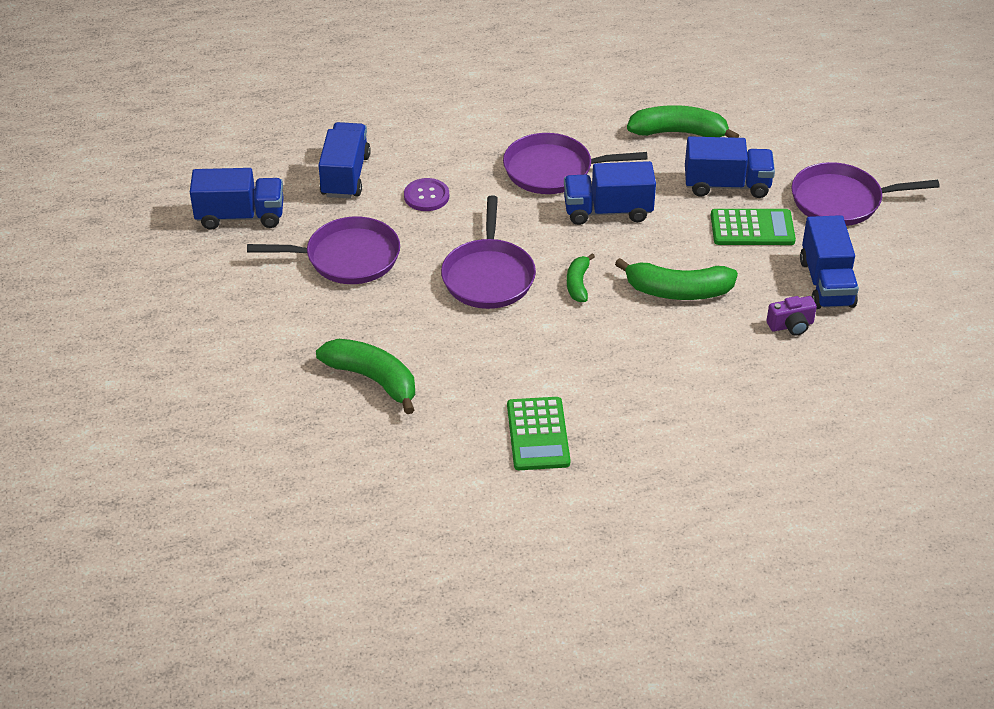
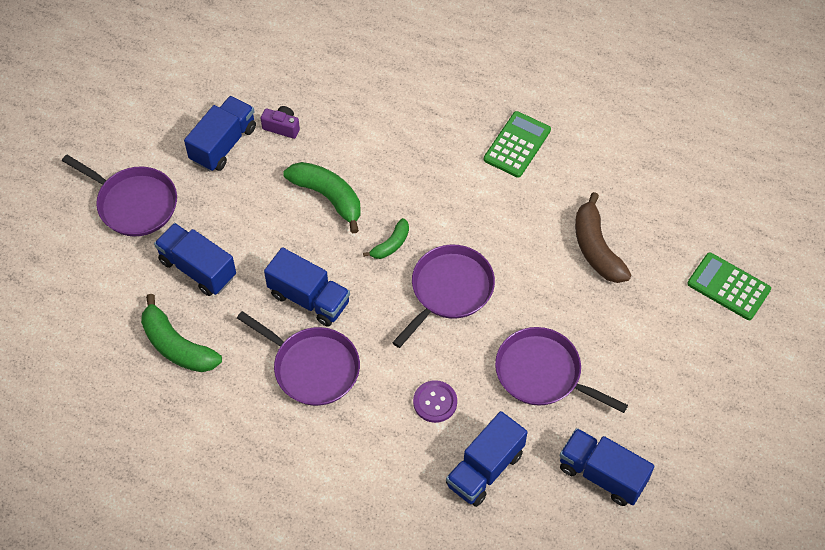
camera: 145 degrees left, 15 degrees up
(373, 379) = (596, 248): green banana -> brown banana
(752, 228) = (222, 218): green calculator -> green calculator (728, 287)

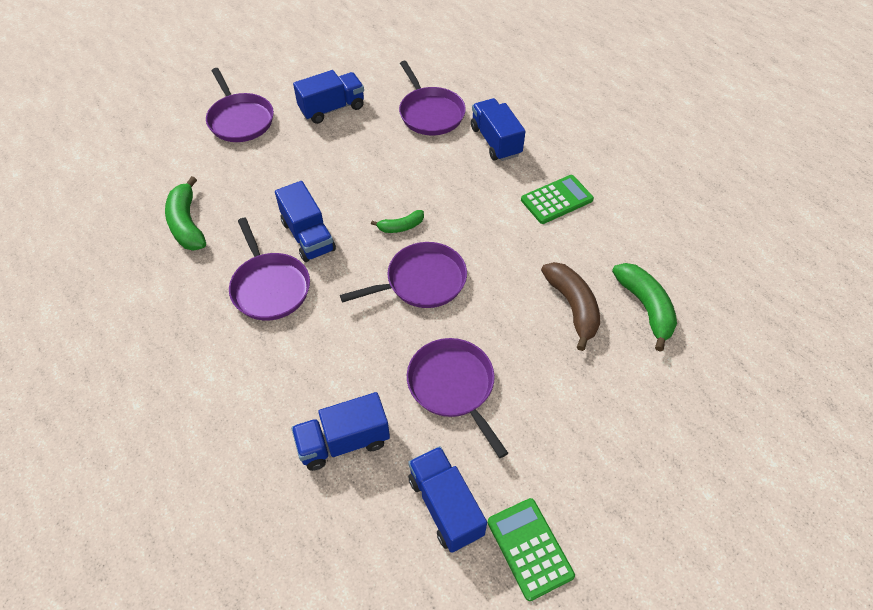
camera: 30 degrees right, 5 degrees down
(198, 268) = (246, 179): blue truck -> blue truck (495, 141)
(282, 127) = (382, 115): purple camera -> none
(328, 197) = (379, 173): green banana -> green banana (645, 307)
(331, 102) = (430, 113): none -> purple pan
(435, 402) = (344, 363): purple button -> none
(596, 248) = (572, 307): brown banana -> brown banana turned 150 degrees clockwise
(728, 287) = (680, 398): green calculator -> green calculator (529, 548)

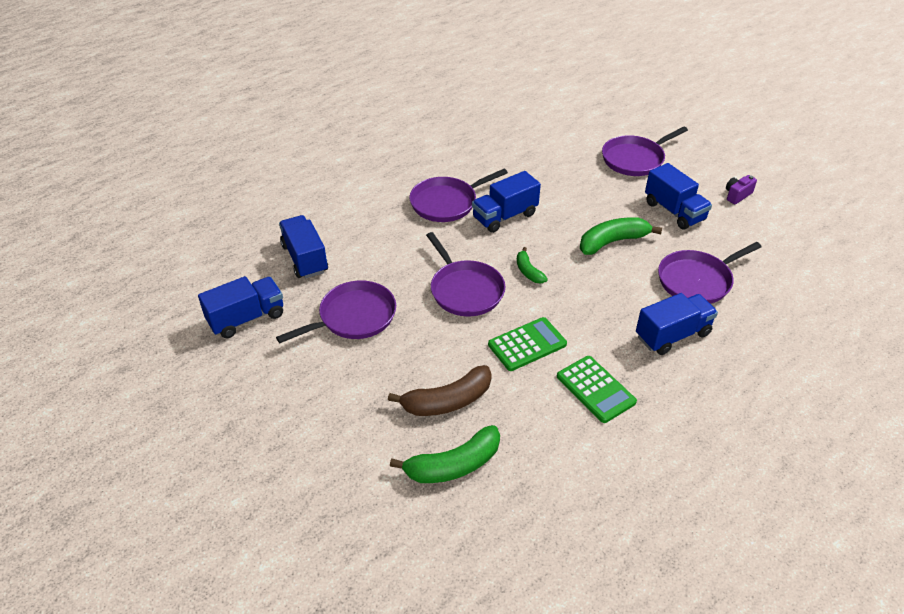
camera: 85 degrees right, 10 degrees down
(187, 224) = (504, 152): green banana -> green banana (612, 242)
(319, 64) = (737, 195): none -> purple camera
(529, 548) = (205, 369): green calculator -> green calculator (527, 344)

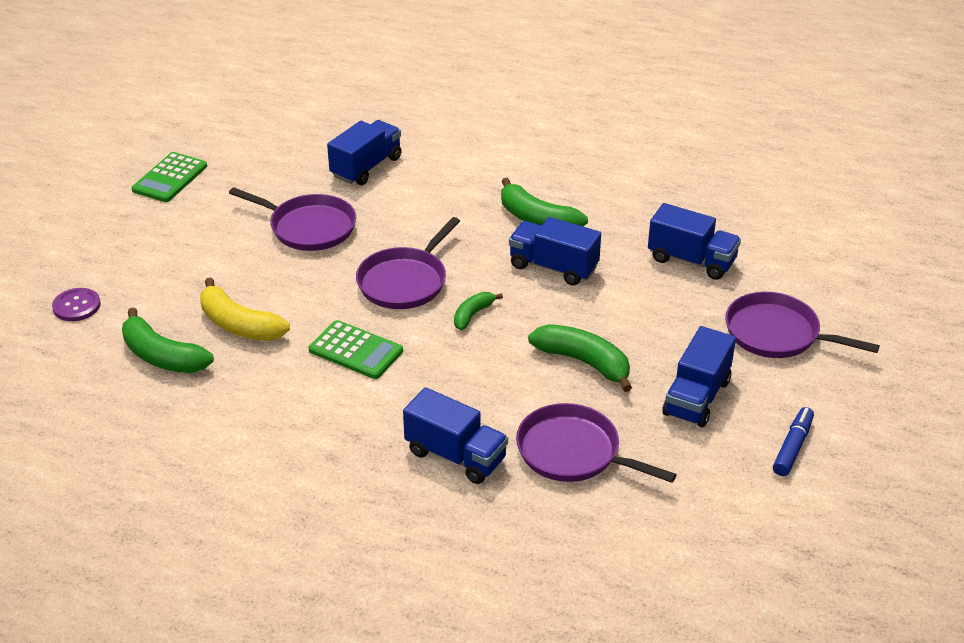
camera: 60 degrees right, 5 degrees down
(246, 318) = (259, 169): blue truck -> blue truck (691, 260)
(335, 507) = (76, 306): none -> purple button
(446, 203) = (537, 219): purple pan -> green banana
(447, 401) = (239, 325): brown banana -> yellow banana
(595, 389) = (325, 419): green calculator -> green calculator (170, 178)
(737, 195) = (792, 447): purple camera -> blue marker

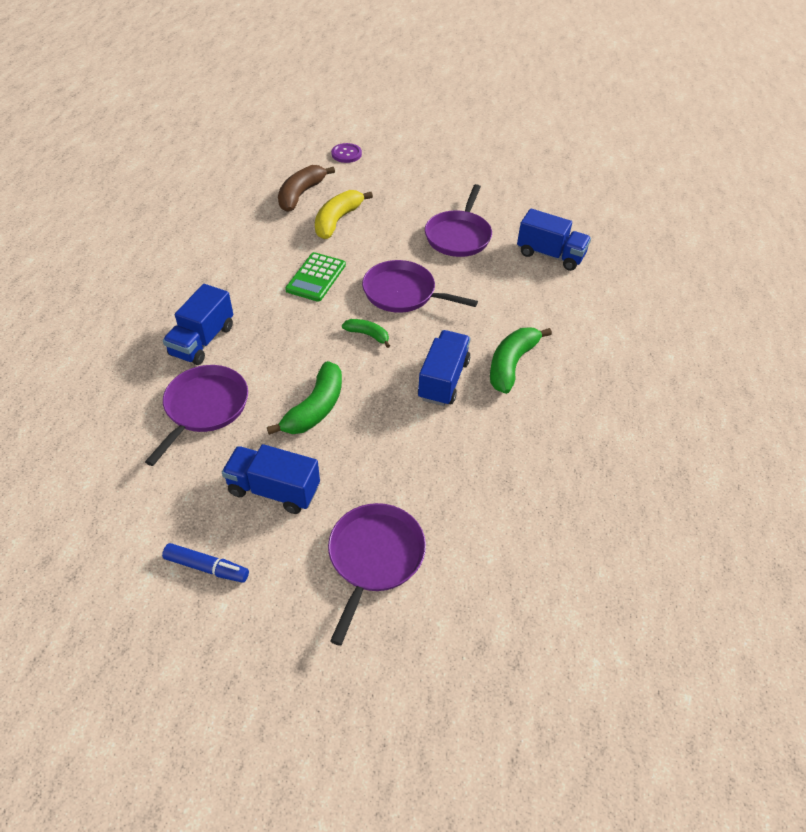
camera: 80 degrees right, 10 degrees up
(162, 356) = (301, 194): green banana -> brown banana
(170, 178) = (497, 165): green calculator -> none
(691, 260) = (480, 483): blue truck -> none

